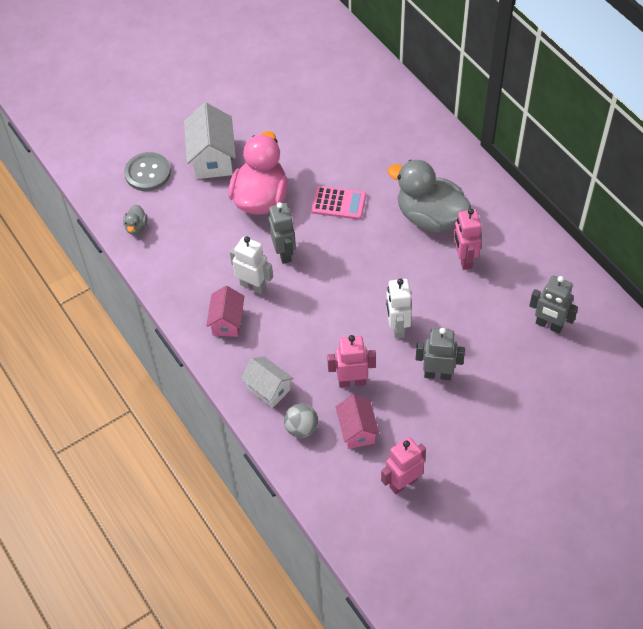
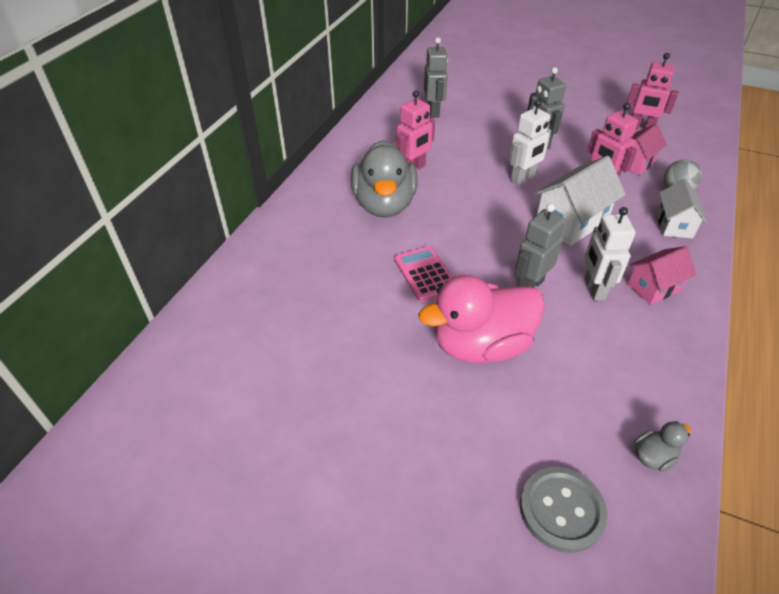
camera: 125 degrees left, 10 degrees down
(212, 158) = (465, 438): white house -> white house (571, 222)

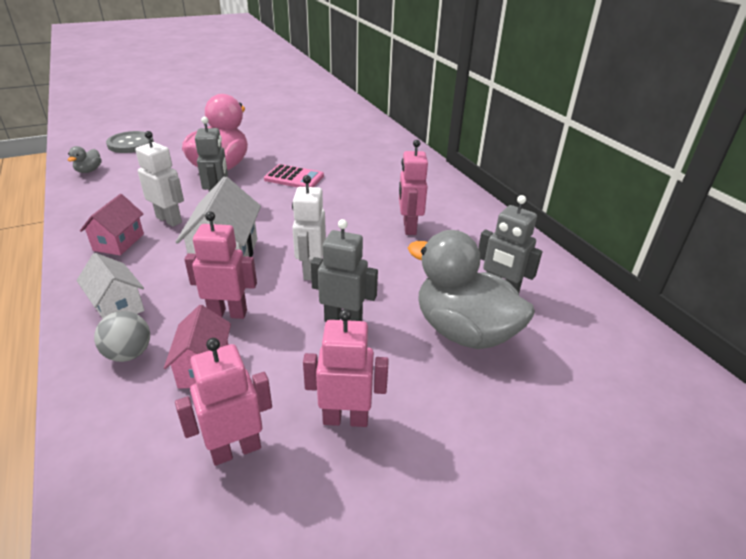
camera: 130 degrees right, 10 degrees down
(384, 204) = (382, 196): grey duck -> grey duck (464, 331)
(583, 114) = (345, 418): none -> pink robot

